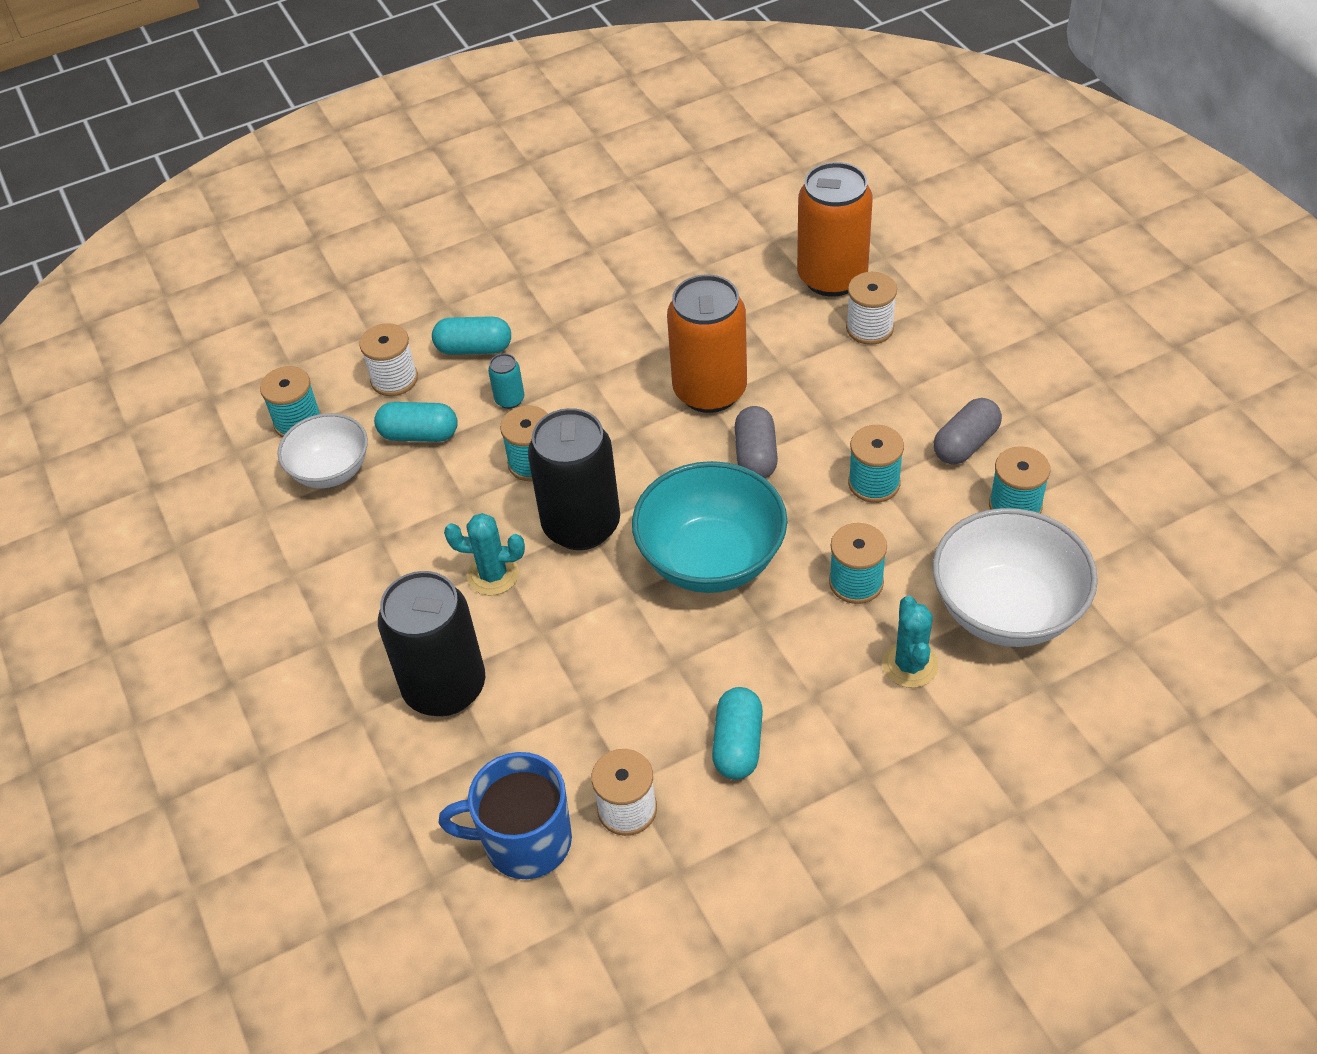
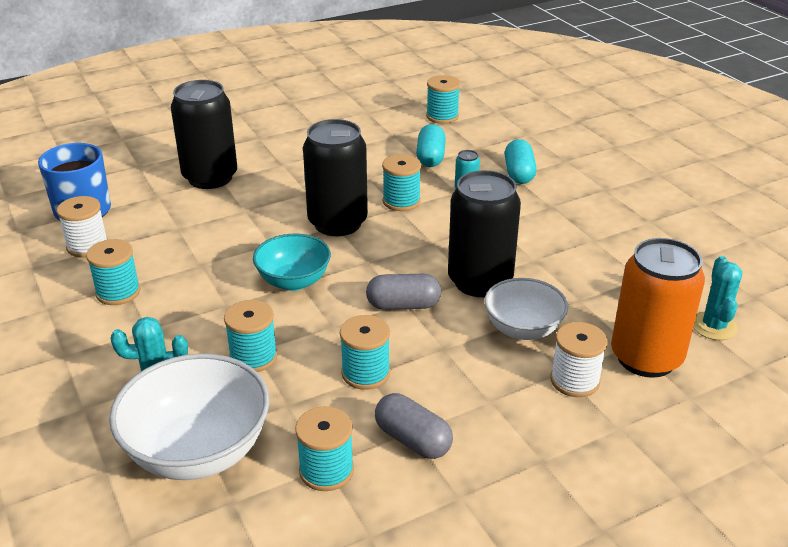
camera: 85 degrees right, 15 degrees down
(331, 471) = (398, 130): white bowl -> white bowl (523, 329)
(394, 379) = (484, 145): white spool -> none
(493, 575) = (298, 190): turquoise cactus -> turquoise cactus (714, 326)
(710, 391) = (480, 281): orange can -> black can
(711, 559) = (293, 281): turquoise bowl -> turquoise bowl, size x0.63
(737, 744) = (118, 292): turquoise capsule -> turquoise spool

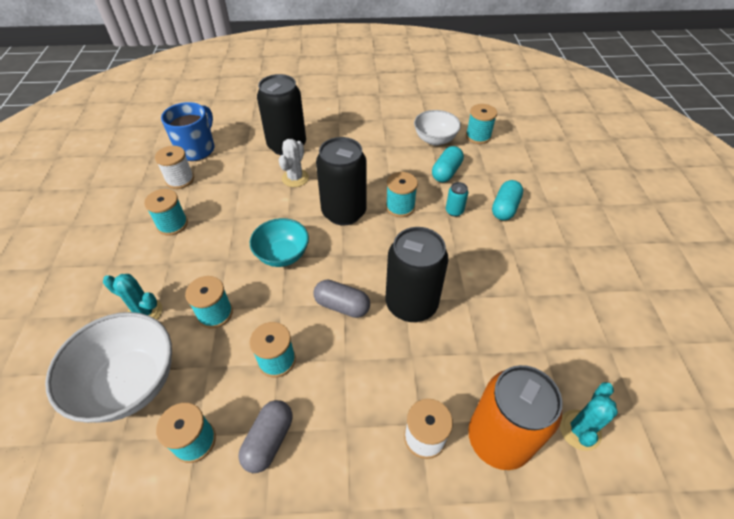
camera: 25 degrees right, 15 degrees up
(248, 206) = (295, 178): none -> white cactus
(413, 440) = (269, 440): grey capsule -> grey capsule turned 45 degrees clockwise
(523, 329) = (415, 365): white bowl -> white bowl (435, 139)

